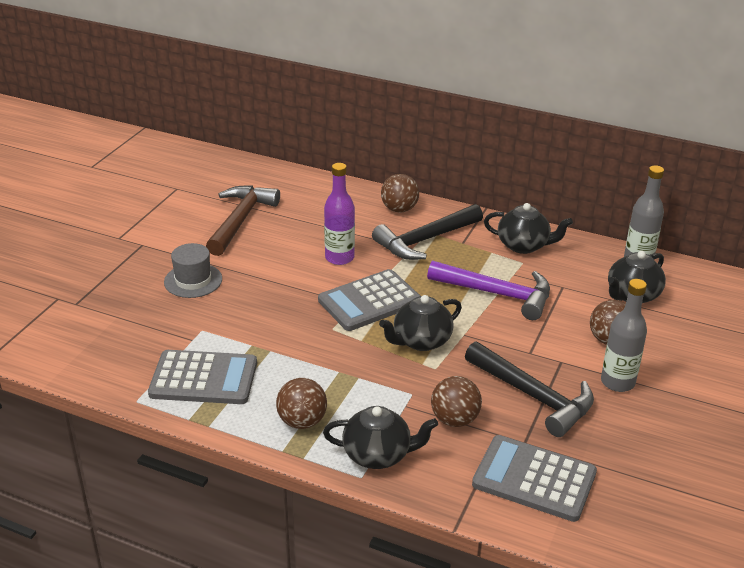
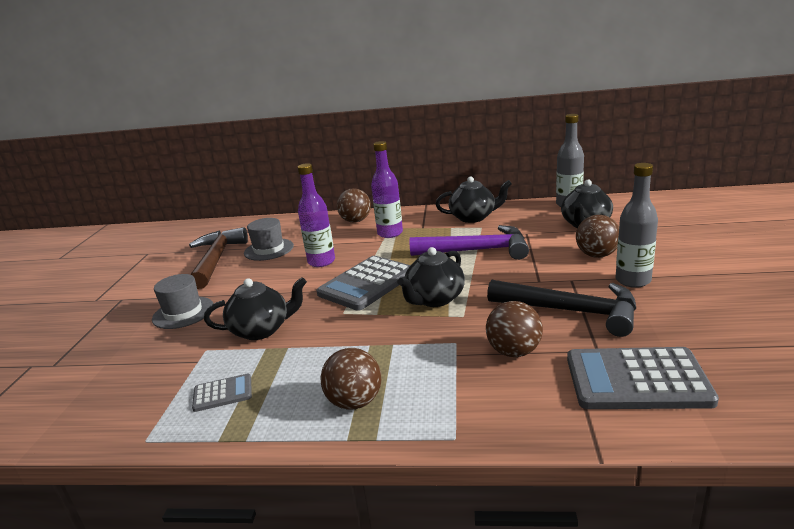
camera: 15 degrees left, 10 degrees down
(204, 378) = (223, 393): grey calculator -> grey calculator, size x0.49
(295, 223) = (269, 249): none -> grey hat
(378, 455) = (459, 409): black teapot -> black teapot (261, 330)
(425, 240) = (390, 233): black hammer -> purple bottle

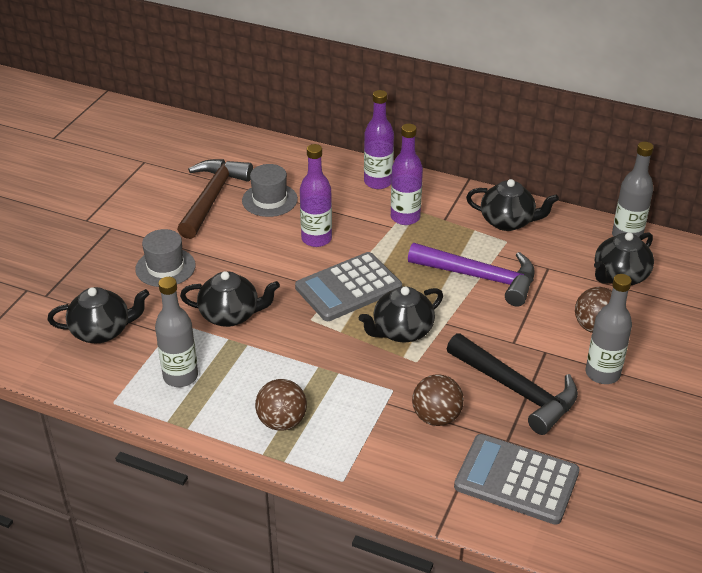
camera: 15 degrees right, 15 degrees up
(122, 378) = (102, 331): none -> black teapot
(223, 393) = (180, 376): grey calculator -> grey bottle
(356, 221) = (378, 182): brown ball -> purple bottle

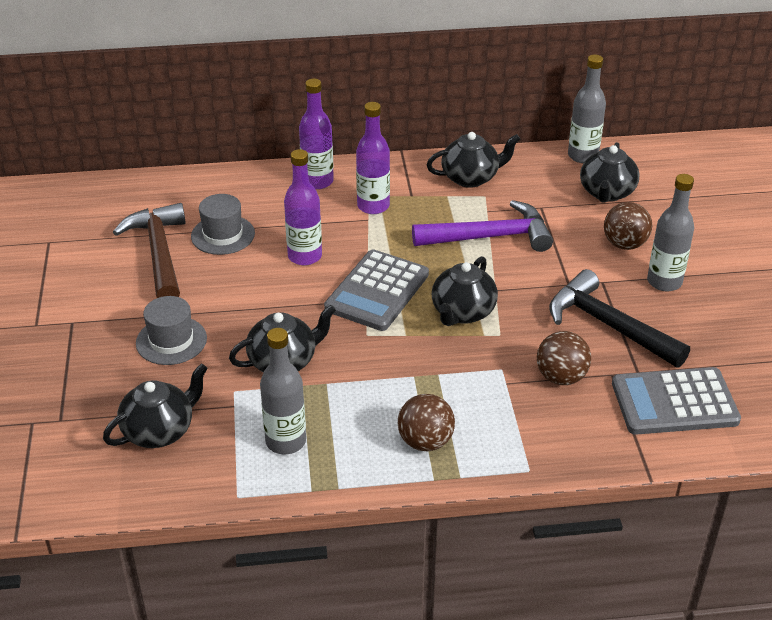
camera: 30 degrees left, 0 degrees up
(517, 390) = (608, 325): black hammer -> black hammer turned 150 degrees counterclockwise

